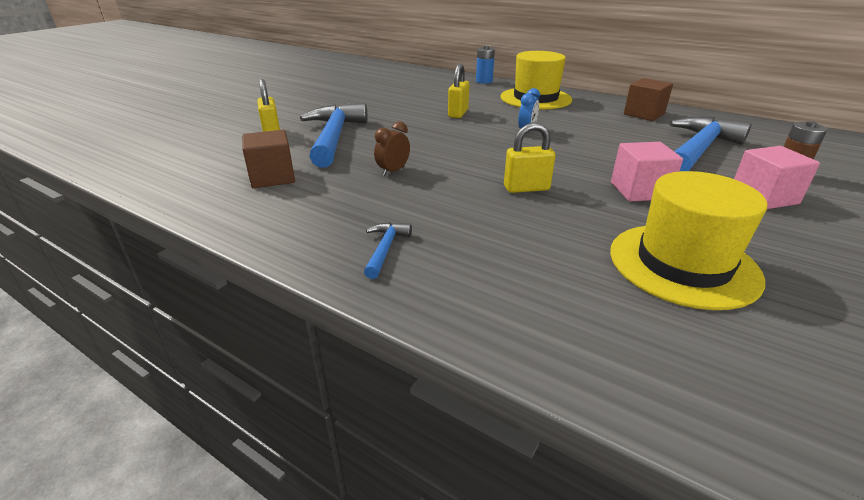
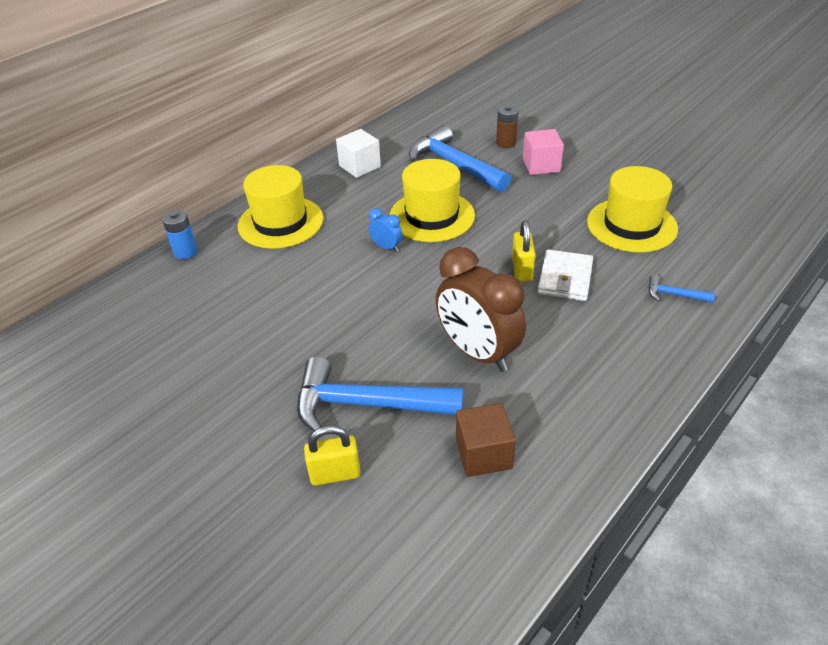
camera: 80 degrees left, 10 degrees up
(385, 249) = (627, 361): blue hammer -> blue hammer (674, 295)
(393, 171) = (477, 352): brown clock -> brown clock, size x2.28
(458, 113) = (312, 289): yellow padlock -> none
(525, 212) = (565, 278): none -> white wallet
(590, 145) = (432, 216): none -> yellow hat
(639, 191) = (529, 214): pink cube -> none
(644, 114) = (360, 166): brown cube -> white cube

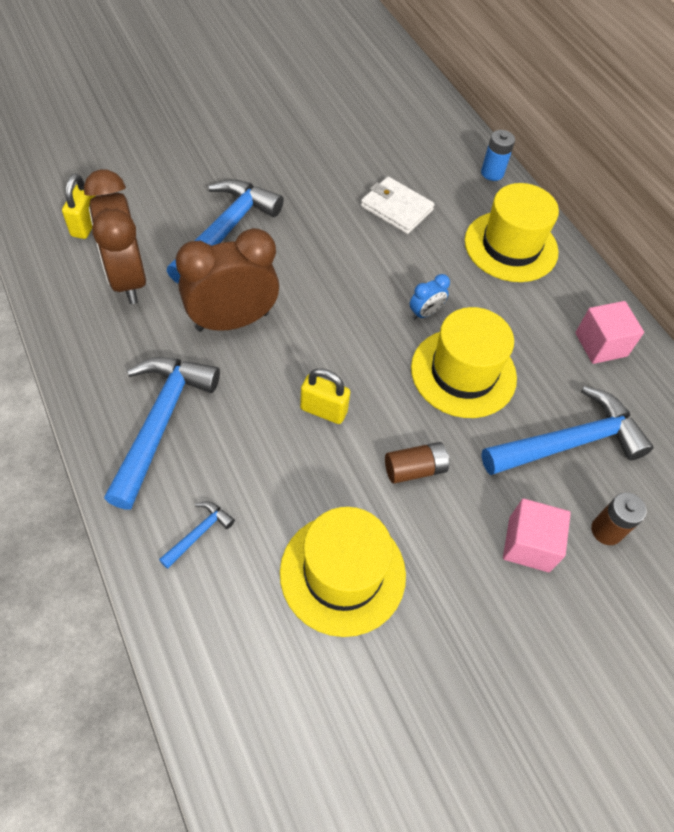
camera: 105 degrees right, 15 degrees up
(335, 474) = (174, 195): yellow padlock -> yellow padlock (85, 225)
(360, 166) = (601, 344): white cube -> pink cube
(483, 454) = (127, 278): brown cube -> brown clock
(531, 217) = (414, 469): none -> brown battery
(565, 278) = (287, 443): white wallet -> white wallet (396, 208)
(614, 353) = (160, 423): none -> blue hammer

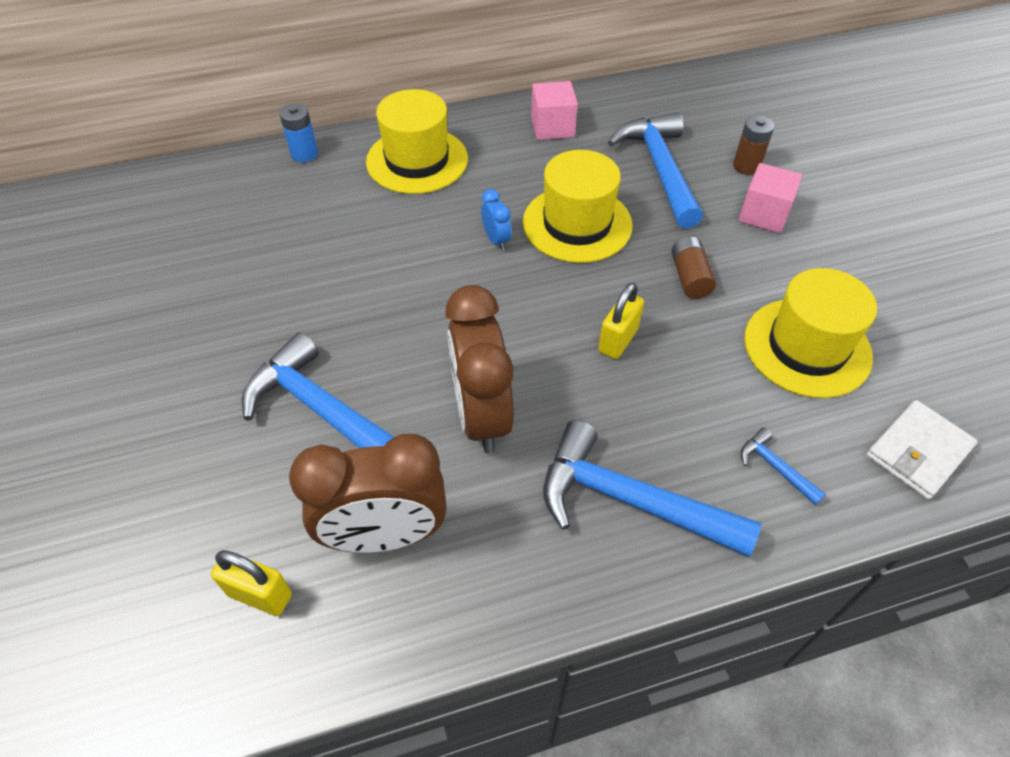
camera: 75 degrees left, 5 degrees down
(396, 208) = (334, 239): white wallet -> white wallet (918, 452)

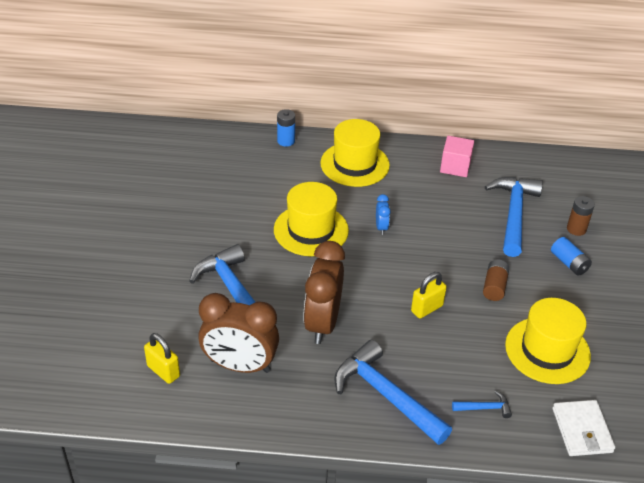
camera: 20 degrees right, 10 degrees down
(577, 224) = (438, 233): yellow hat -> yellow hat (311, 230)
(763, 214) = (569, 263): pink cube -> blue battery
(775, 467) = (484, 408): blue hammer -> blue hammer turned 105 degrees clockwise
(918, 452) = (582, 430): white wallet -> white wallet turned 75 degrees counterclockwise

